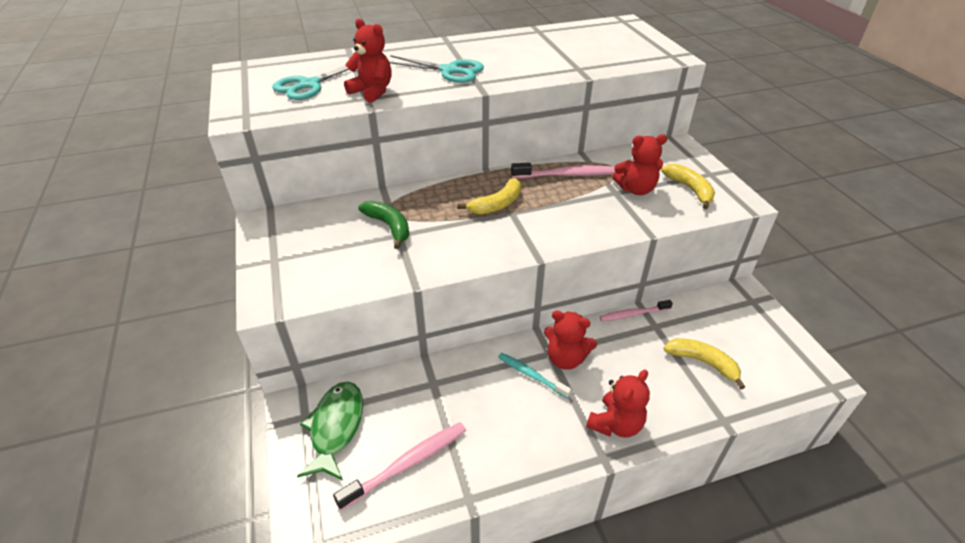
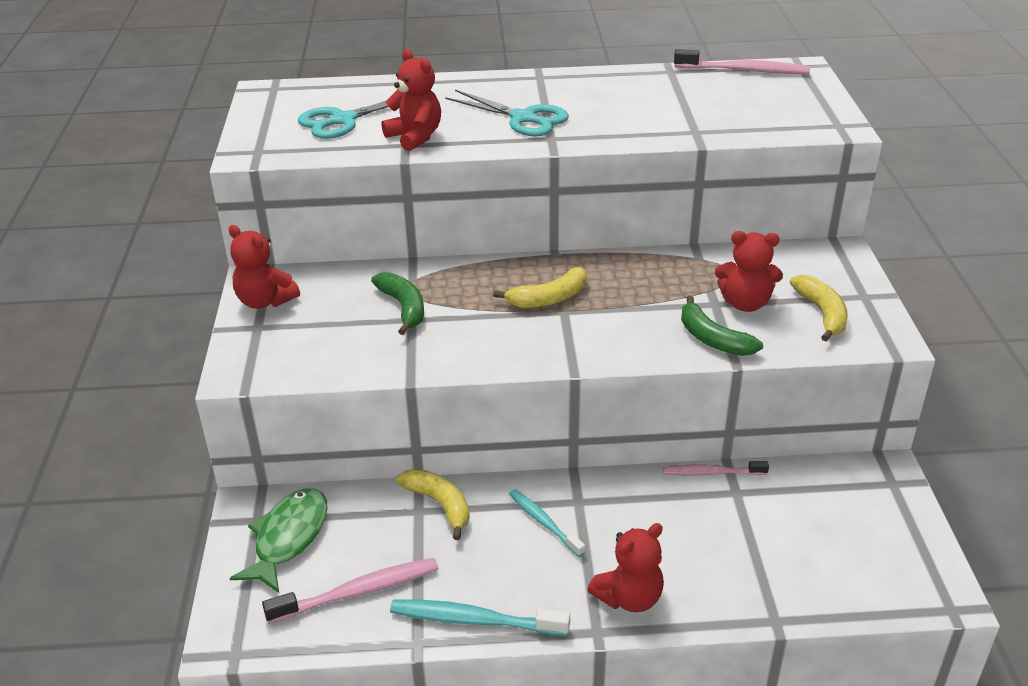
camera: 15 degrees right, 5 degrees down
(508, 469) = (474, 620): none -> turquoise toothbrush
(565, 358) = (596, 511): red teddy bear -> red teddy bear (265, 301)
(567, 175) = (659, 272): pink toothbrush -> pink toothbrush (744, 70)
(626, 218) = (713, 339): none -> green banana
(702, 362) = (780, 547): yellow banana -> yellow banana (439, 504)

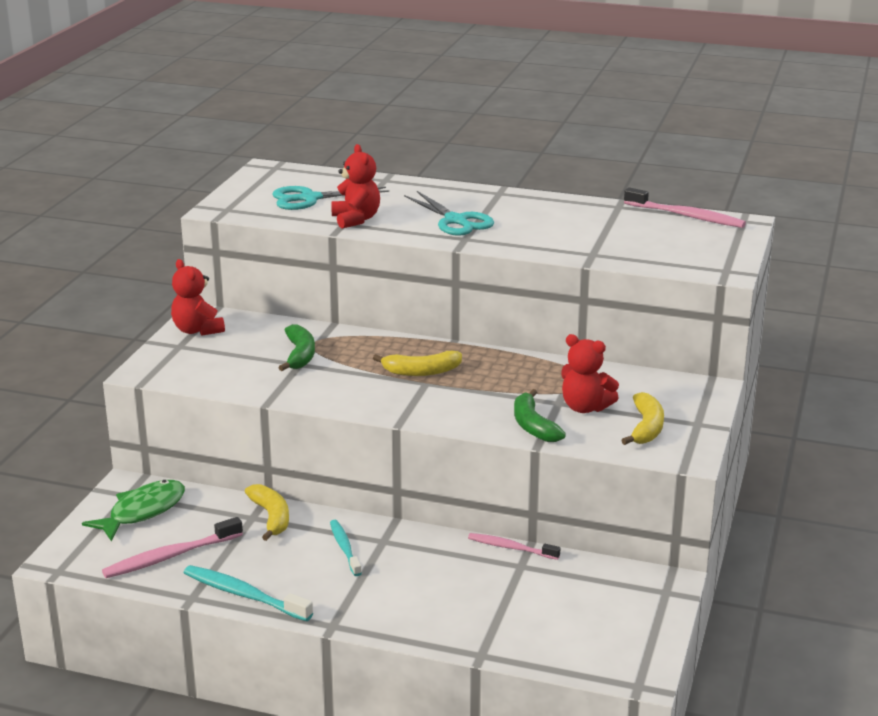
camera: 20 degrees right, 10 degrees down
(358, 592) = (170, 556): pink toothbrush -> pink toothbrush turned 150 degrees clockwise
(629, 597) = (374, 611): red teddy bear -> none

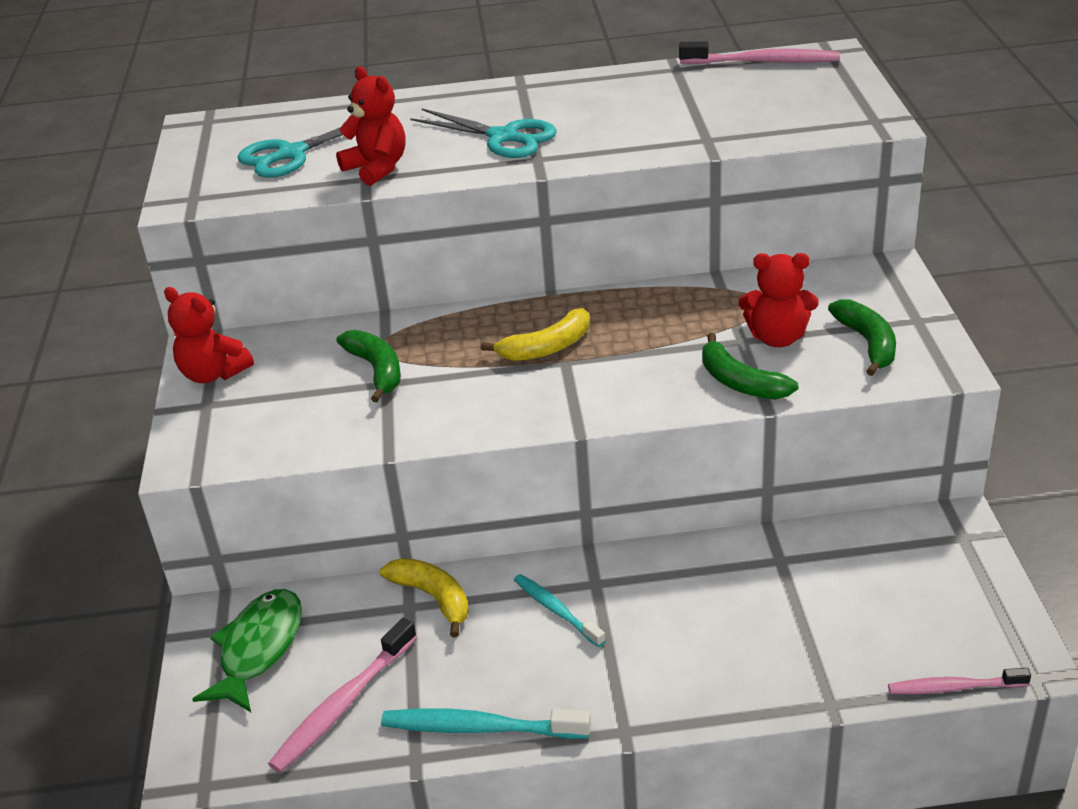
camera: 20 degrees left, 10 degrees up
(511, 548) = (750, 539): pink toothbrush -> pink toothbrush (954, 687)
(646, 428) = (867, 343): yellow banana -> green banana

